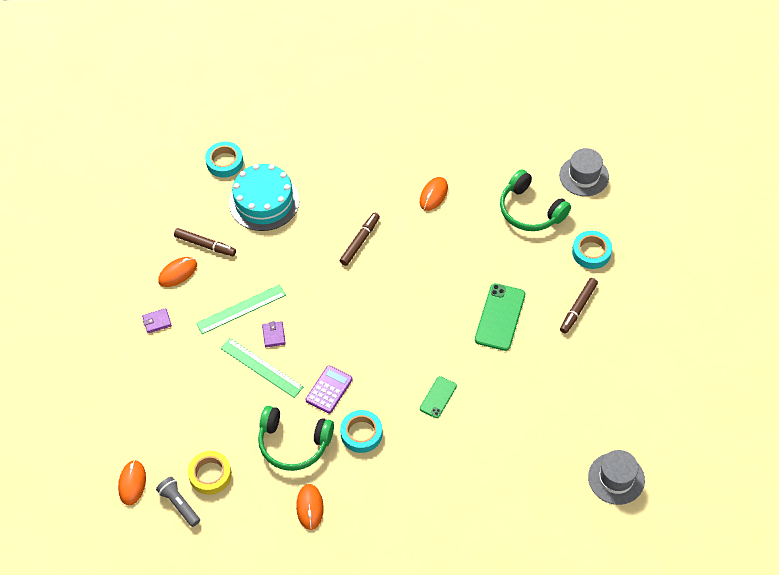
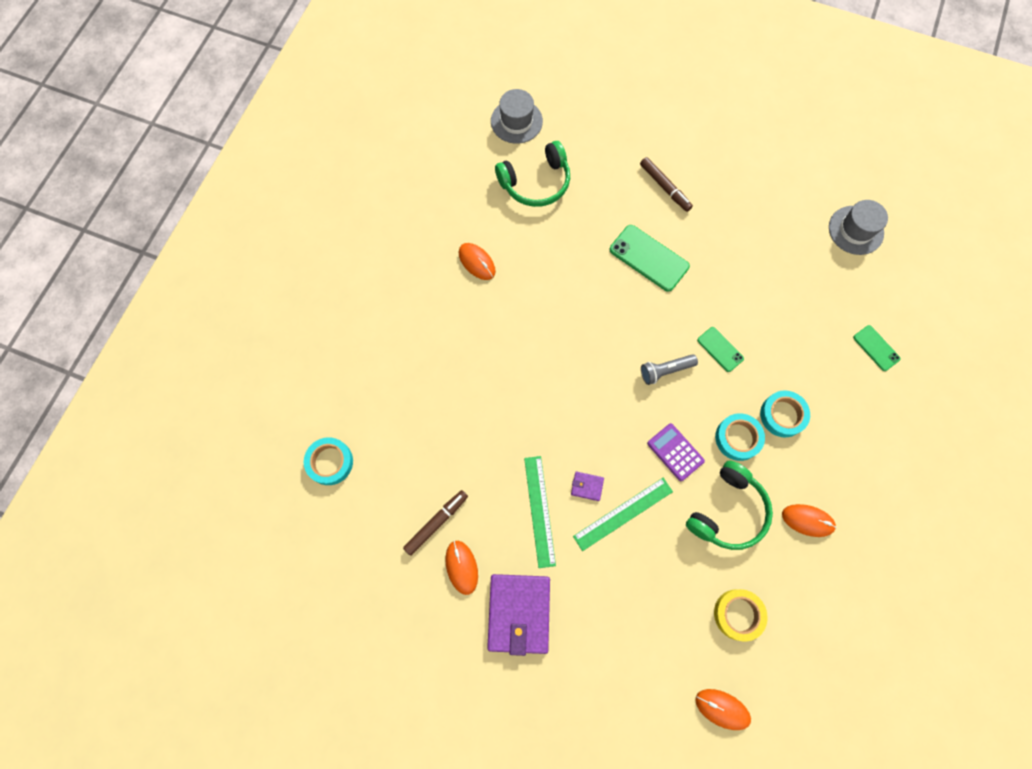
camera: 70 degrees left, 15 degrees up
(157, 321) = (519, 613): purple wallet -> purple wallet, size x2.35
(179, 504) = (765, 661): grey flashlight -> grey flashlight (665, 370)
(264, 201) = (406, 437): turquoise cake -> none
(360, 241) = (503, 355): brown marker -> none
(499, 525) = (876, 348): none -> green phone
(591, 252) = (607, 151): turquoise tape -> turquoise tape (782, 415)

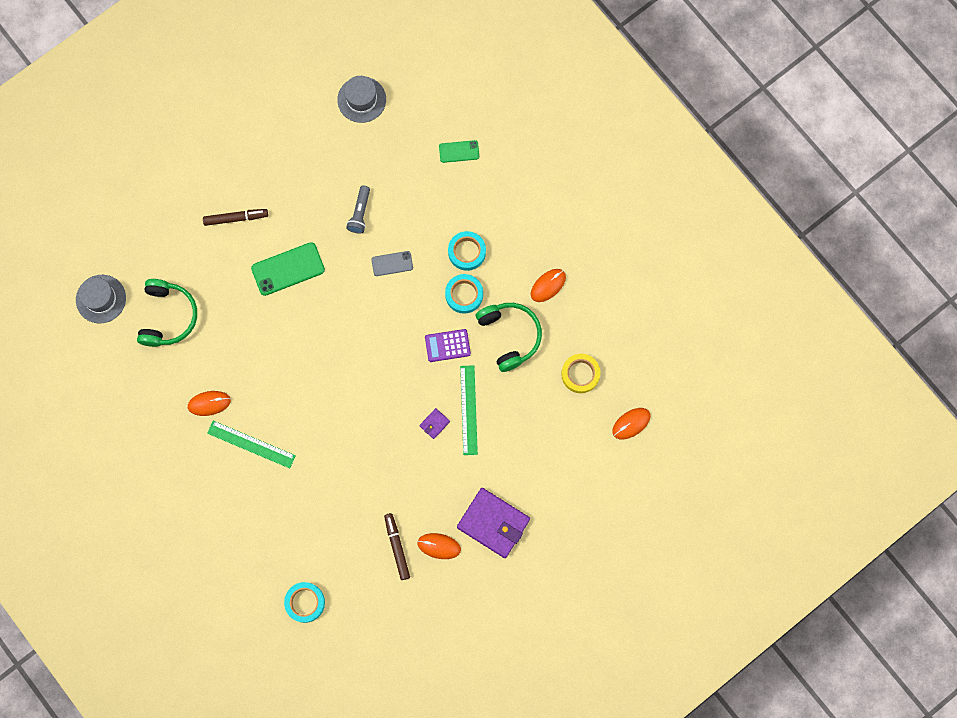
camera: 60 degrees left, 5 degrees up
(539, 511) = (432, 468): green ruler -> green ruler (251, 444)
(665, 370) = (384, 314): grey flashlight -> grey flashlight (360, 213)
(720, 349) = (392, 263): green phone -> grey phone

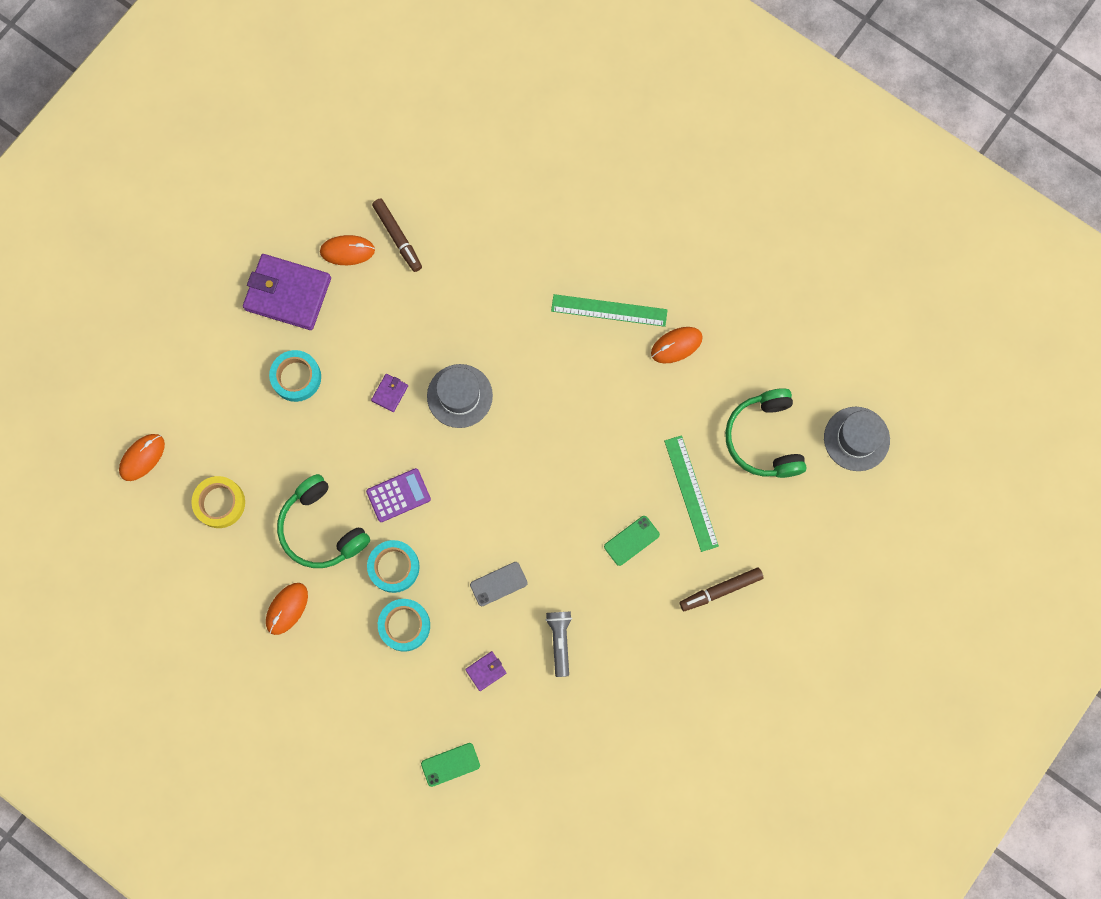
camera: 165 degrees right, 0 degrees up
(288, 269) = (631, 540): green phone -> green phone, size x0.58
(305, 602) = (489, 148): turquoise tape -> turquoise tape (296, 377)
(361, 99) = (604, 804): grey hat -> grey hat (459, 396)
(417, 206) = (486, 671): none -> purple wallet
(468, 410) = (351, 421): green ruler -> green ruler (691, 493)

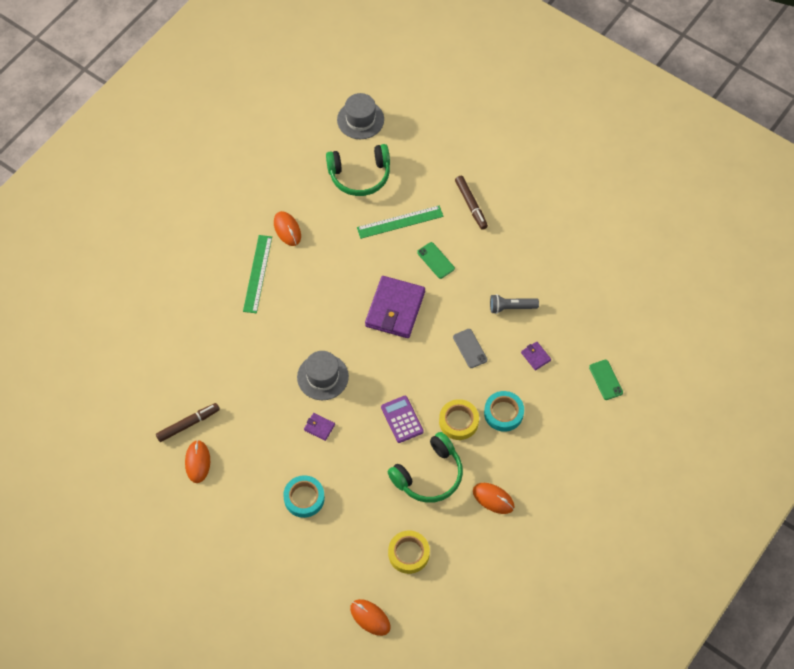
camera: 90 degrees left, 15 degrees down
(288, 293) = (232, 507): purple wallet -> purple wallet (395, 309)
(394, 567) = (458, 421): turquoise tape -> yellow tape

